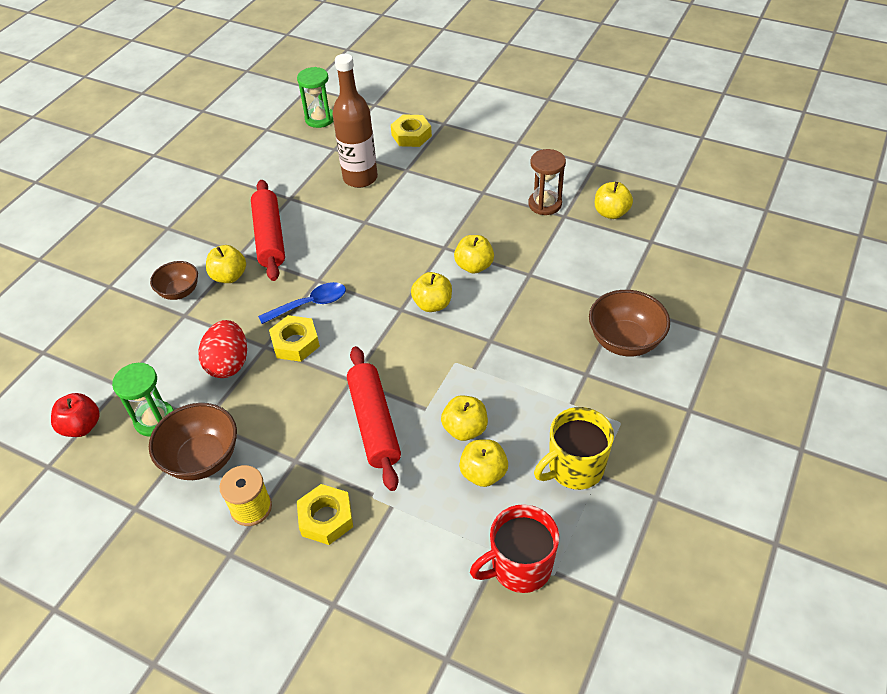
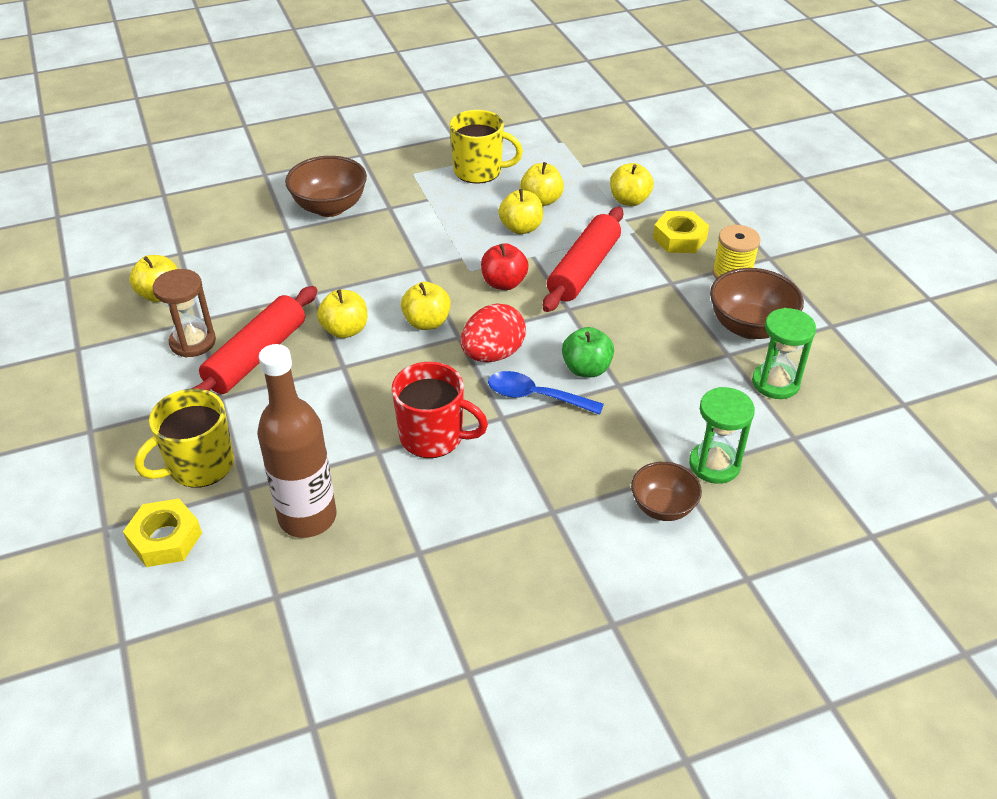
camera: 140 degrees left, 5 degrees down
(82, 426) = (854, 420): red apple -> red apple (504, 283)
(228, 363) = (667, 390): red egg -> red egg (493, 354)
(229, 276) = (590, 487): yellow apple -> yellow apple (629, 200)
(270, 237) = (499, 508): red rolling pin -> red rolling pin (256, 356)
(295, 343) = (586, 369): yellow nut -> green apple
(320, 119) = (221, 679): green hourglass -> green hourglass (714, 464)
(442, 163) = (199, 466): none -> yellow mug
(519, 567) = (578, 154): red mug -> red mug (433, 437)

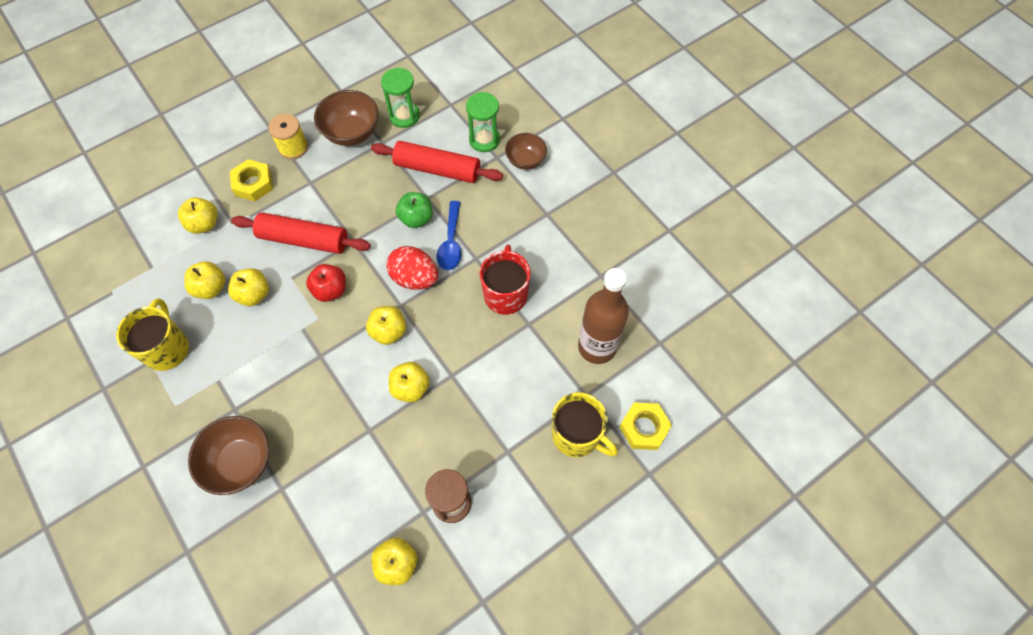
camera: 105 degrees left, 20 degrees up
(256, 356) = (456, 444): red rolling pin -> red rolling pin (437, 169)

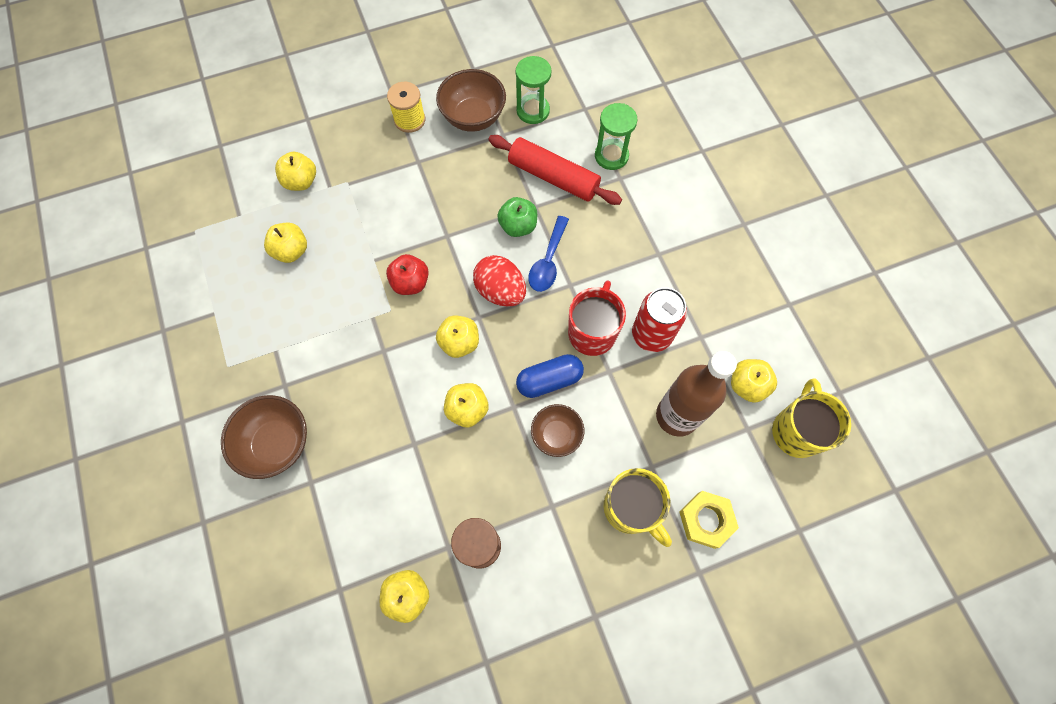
camera: 15 degrees right, 5 degrees up
(167, 348) = (234, 304): yellow mug -> yellow mug (796, 431)
(253, 184) = (360, 150): yellow nut -> none
(254, 294) = (332, 268): yellow apple -> yellow apple (747, 385)
(303, 240) = (396, 222): red rolling pin -> none
(478, 344) = (549, 380): none -> blue capsule
(525, 160) = (650, 189): brown bowl -> brown bowl (556, 435)
(558, 284) = (651, 335): none -> red can

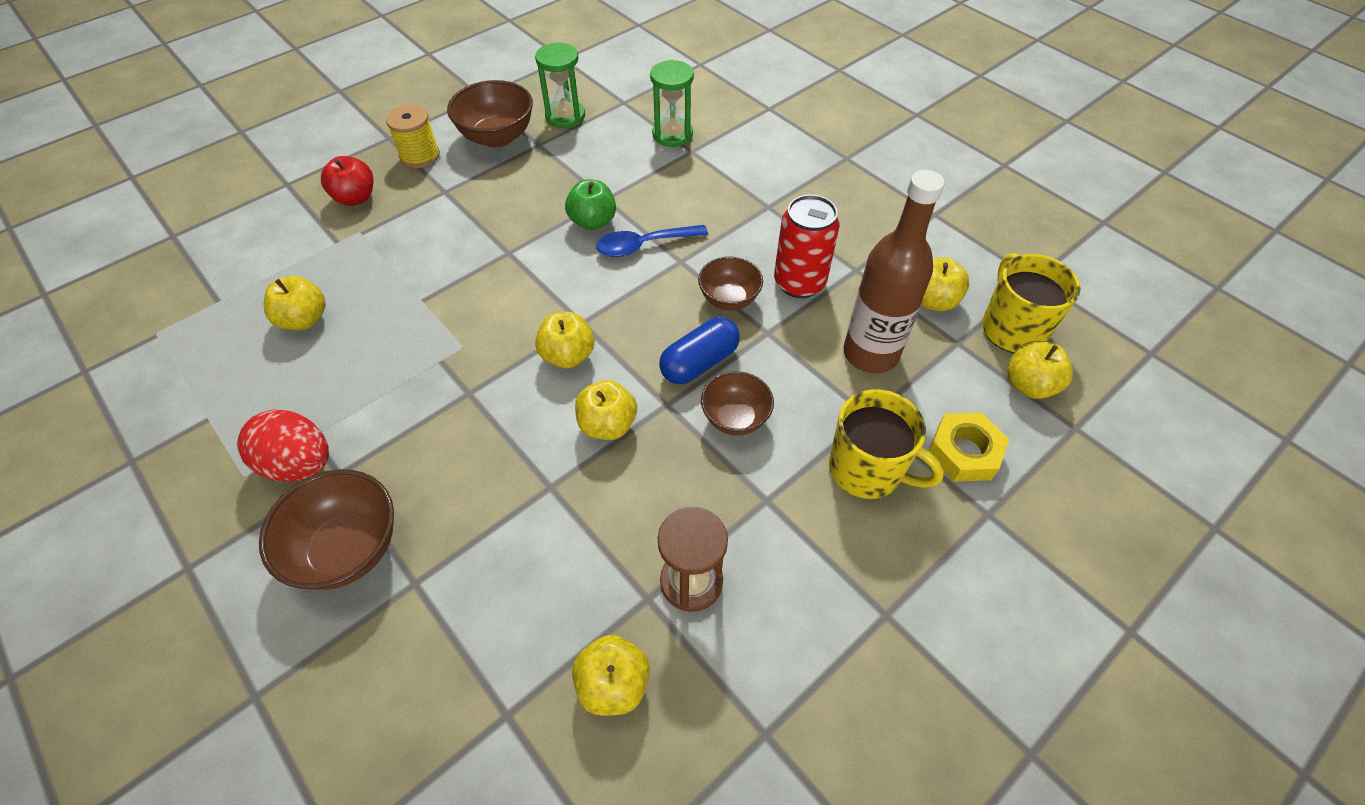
camera: 20 degrees left, 15 degrees down
(301, 181) = (296, 245): yellow apple -> yellow apple (1029, 385)
(410, 283) = (479, 311): red apple -> red apple (355, 198)
(500, 291) = (598, 289): red egg -> red egg (299, 464)
(548, 261) = (644, 245): blue spoon -> blue spoon turned 75 degrees clockwise
(553, 177) = (614, 168): red rolling pin -> none
(592, 332) = (729, 299): red mug -> brown bowl

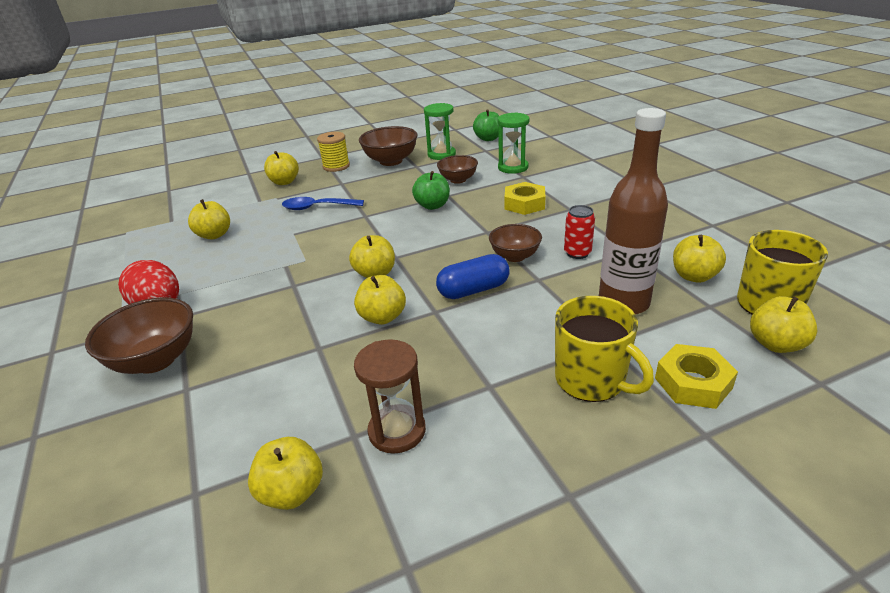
camera: 20 degrees right, 20 degrees down
(355, 198) = (284, 182): red apple -> yellow apple
(618, 76) = (488, 138): none -> green apple
(644, 245) = (463, 221): blue spoon -> blue spoon (317, 207)
(710, 204) = (524, 204): none -> yellow nut
(735, 418) = (487, 328): brown bowl -> brown bowl (458, 180)
(799, 283) = (577, 253): red can -> red can, size x0.62

